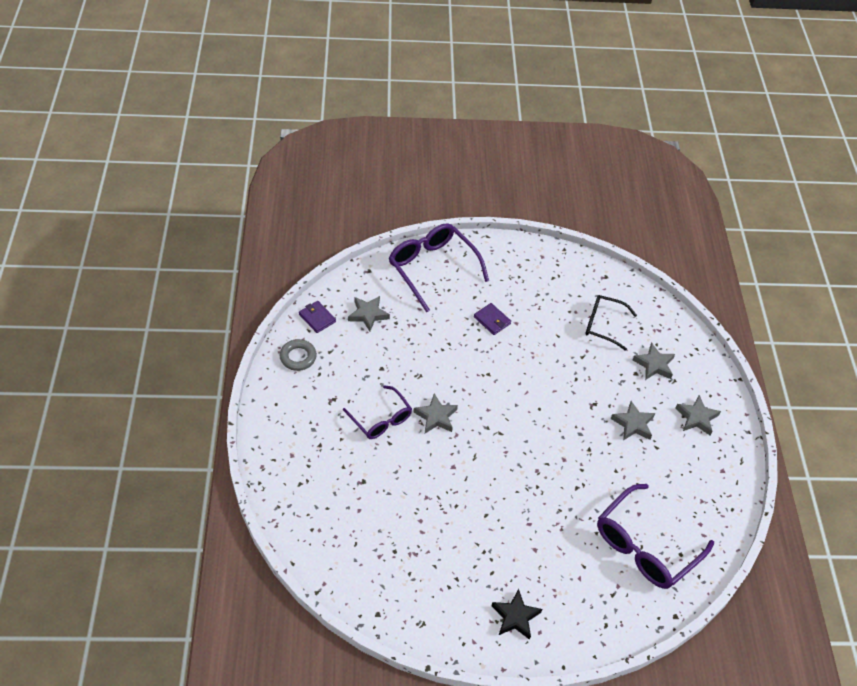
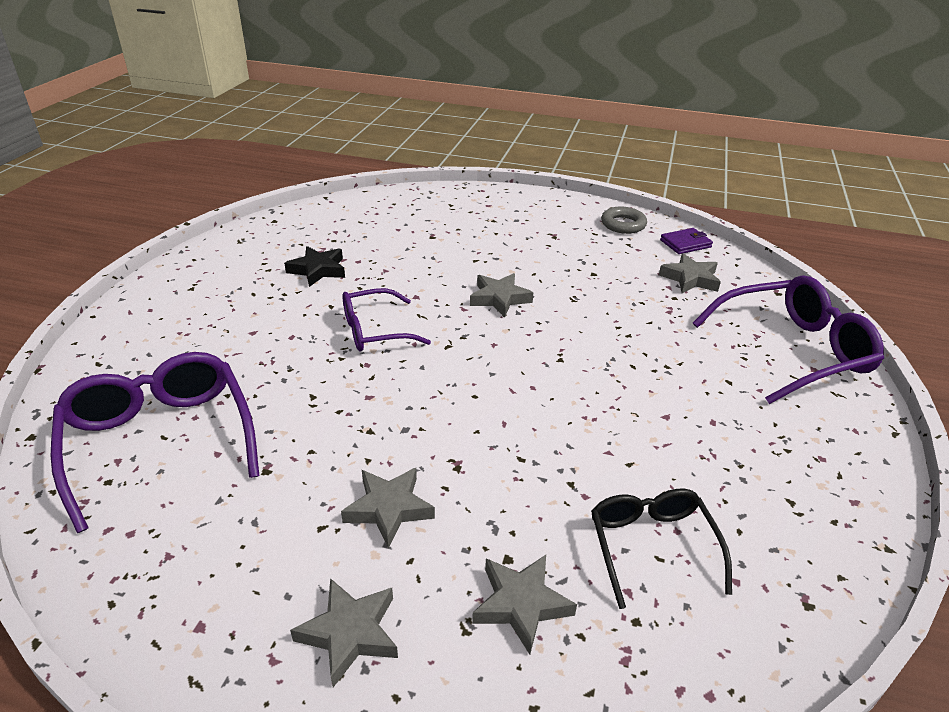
camera: 110 degrees right, 15 degrees down
(381, 419) = (512, 260): purple glasses -> purple glasses (374, 331)
(492, 320) = (673, 389): purple wallet -> none
(515, 617) = (185, 297): black star -> black star (318, 270)
(603, 325) = (651, 546): black glasses -> black glasses turned 45 degrees counterclockwise

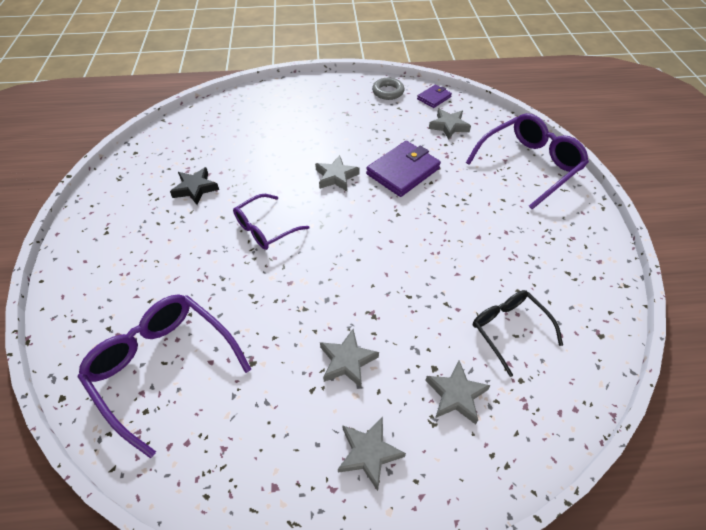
camera: 20 degrees left, 15 degrees up
(595, 314) = (403, 171): none -> purple wallet

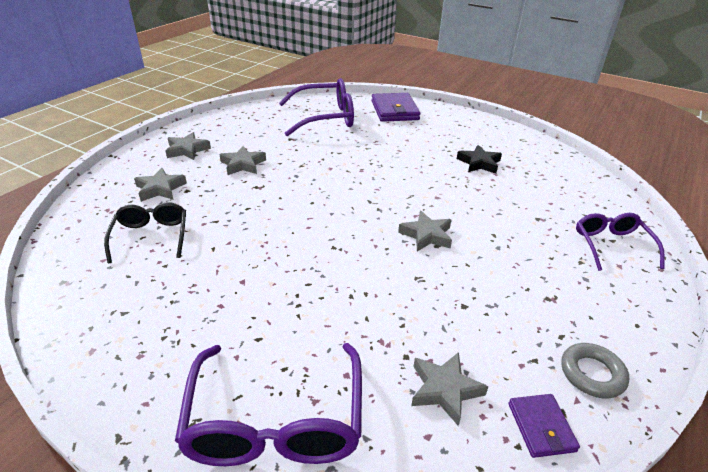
camera: 125 degrees right, 15 degrees down
(265, 229) = (396, 176): purple glasses -> purple glasses (611, 245)
(403, 171) = (390, 284): purple wallet -> purple wallet (394, 110)
(508, 329) = (151, 236): black glasses -> black glasses turned 105 degrees counterclockwise

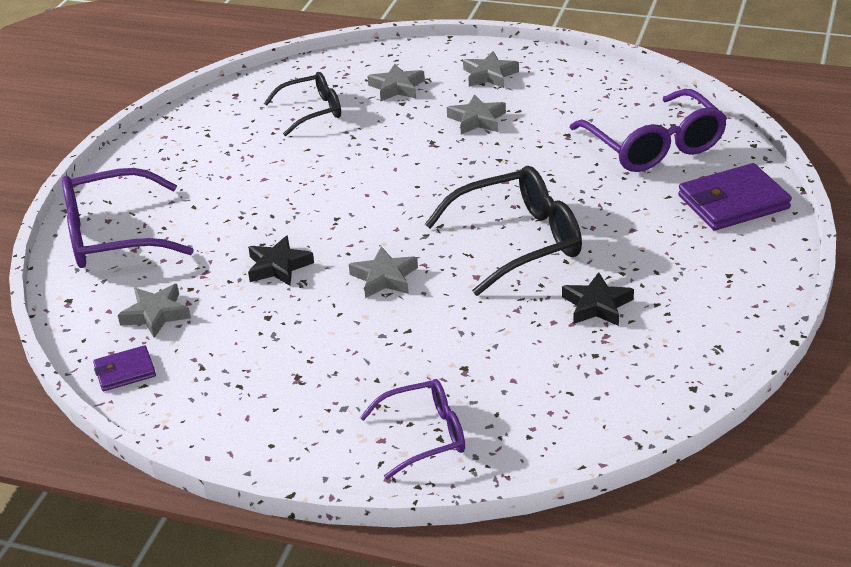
camera: 80 degrees right, 0 degrees up
(391, 289) = (278, 266): none -> black star
(403, 175) = (519, 241): none -> black glasses
(592, 374) = (191, 405): grey ring -> none

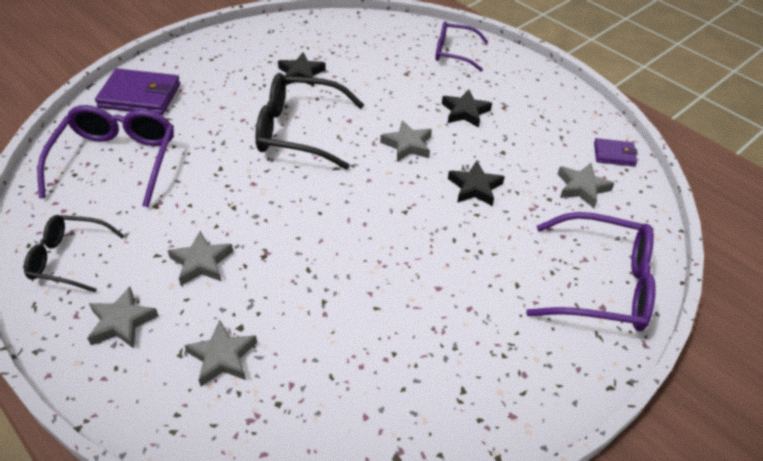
camera: 155 degrees left, 10 degrees up
(312, 111) = (334, 366): black glasses -> black glasses (69, 259)
(344, 346) = (465, 112): none -> black star

